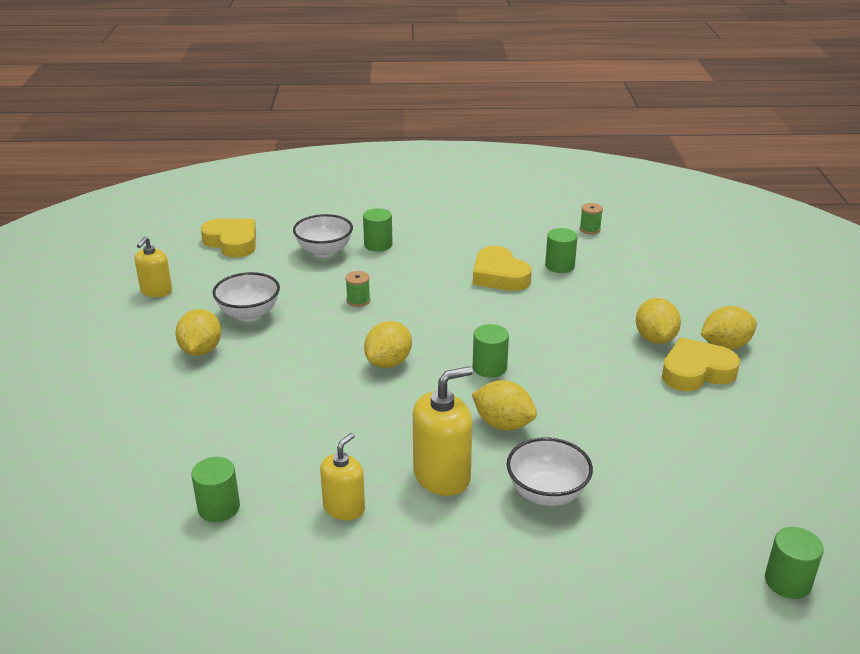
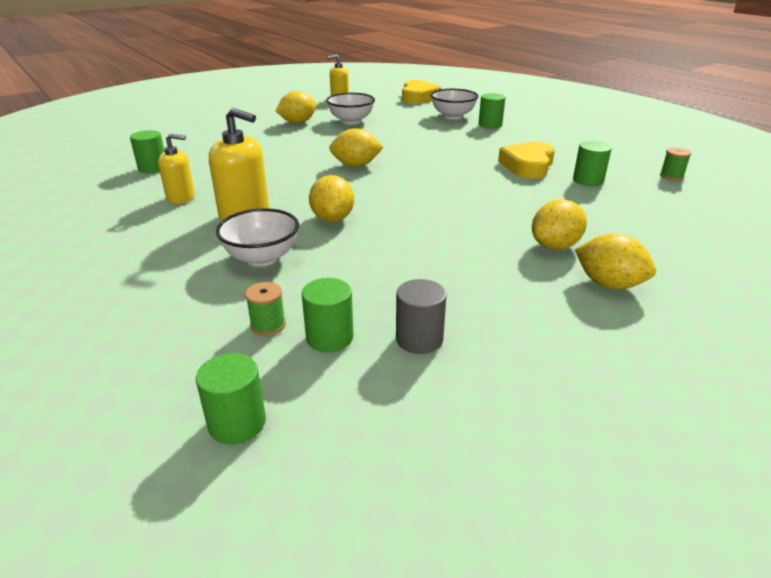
camera: 55 degrees right, 0 degrees up
(358, 300) = (413, 138): green spool -> green spool (268, 325)
(489, 367) = (399, 195): green cylinder -> green cylinder (329, 337)
(696, 372) = (535, 279): yellow heart -> none
(738, 458) = (419, 339): none -> grey cylinder

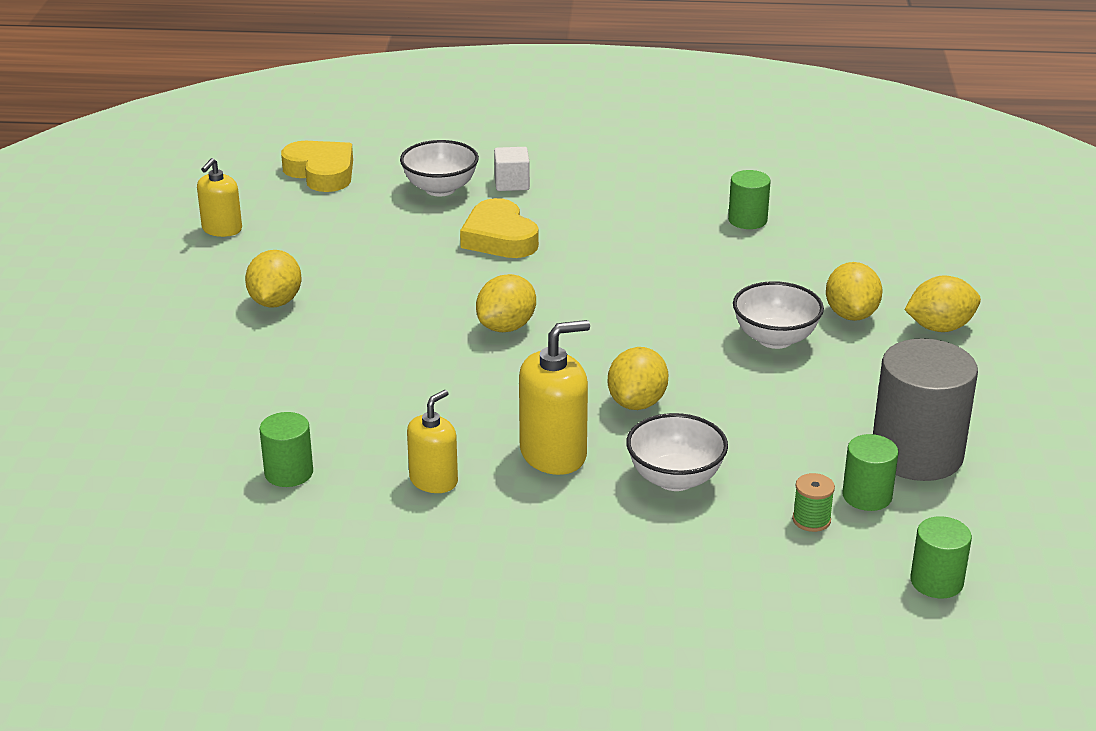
camera: 50 degrees left, 0 degrees up
(332, 219) = (637, 403): yellow lemon -> yellow lemon turned 75 degrees clockwise
(351, 121) = (337, 262): white bowl -> white bowl (775, 339)
(419, 339) = (917, 454): grey cylinder -> grey cylinder, size x1.91
(490, 125) = (512, 183): green cylinder -> white cube
(528, 166) = (665, 229): yellow heart -> yellow heart (499, 238)
(671, 176) = (799, 175): green spool -> none

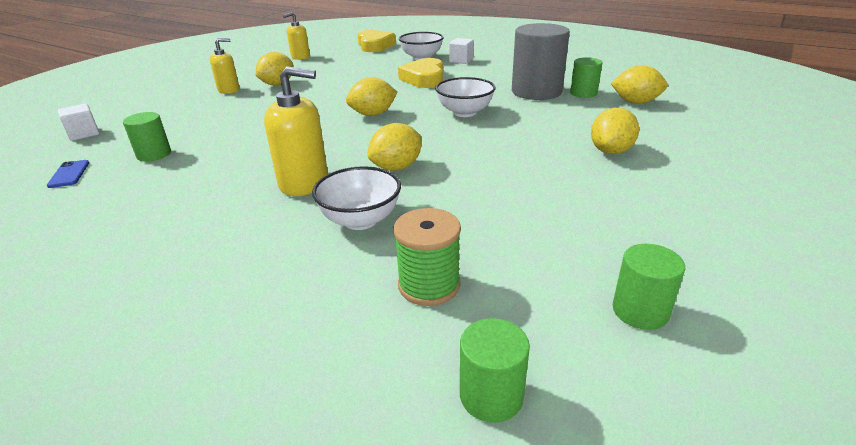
camera: 30 degrees right, 0 degrees up
(111, 473) = (84, 134): none -> white cube
(218, 533) = (69, 174): none -> blue phone
(433, 480) = (215, 178): yellow soap dispenser -> yellow soap dispenser (229, 90)
(775, 339) = (537, 153): white bowl -> white bowl (465, 112)
(811, 520) = (429, 285): green spool -> green spool, size x1.64
(867, 496) = (500, 281): green cylinder -> green cylinder (640, 311)
(917, 454) = (581, 259): grey cylinder -> grey cylinder (536, 91)
(939, 327) = (681, 173): yellow lemon -> yellow lemon (635, 102)

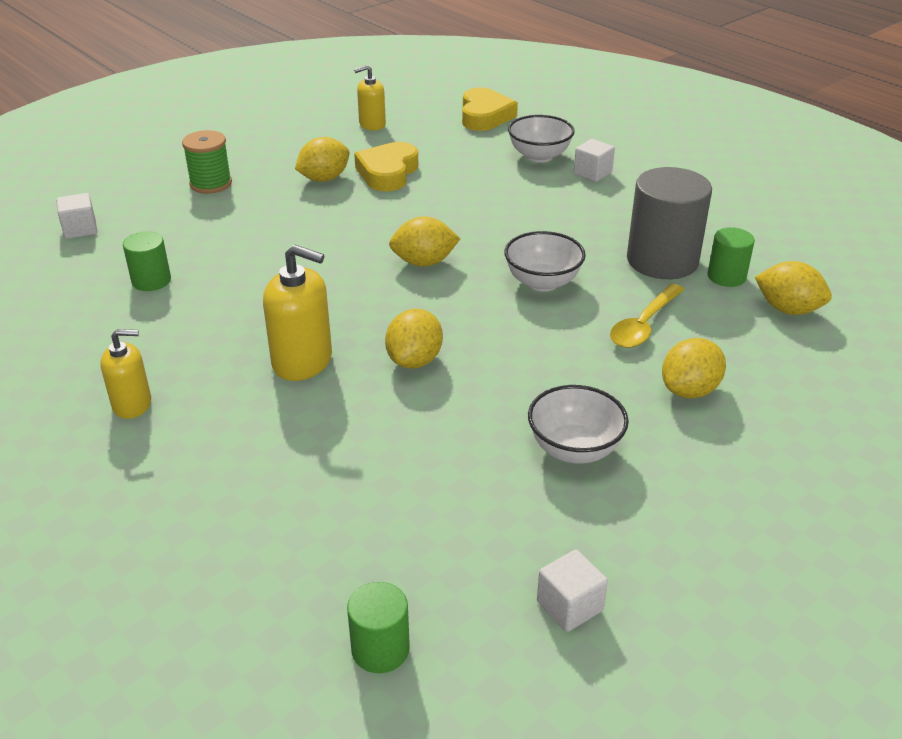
camera: 15 degrees right, 5 degrees up
(69, 174) = (59, 293): blue phone -> none
(229, 90) = (260, 179): yellow soap dispenser -> yellow soap dispenser (132, 404)
(360, 220) = (344, 429): white bowl -> white bowl (574, 449)
(397, 167) = (414, 360): yellow lemon -> yellow lemon turned 45 degrees counterclockwise
(424, 79) = (522, 204): yellow heart -> yellow heart (388, 173)
(429, 285) = (378, 526): green spool -> green spool (211, 184)
(550, 123) = (644, 325): none -> yellow spoon
(640, 311) = (569, 606): green cylinder -> white cube

